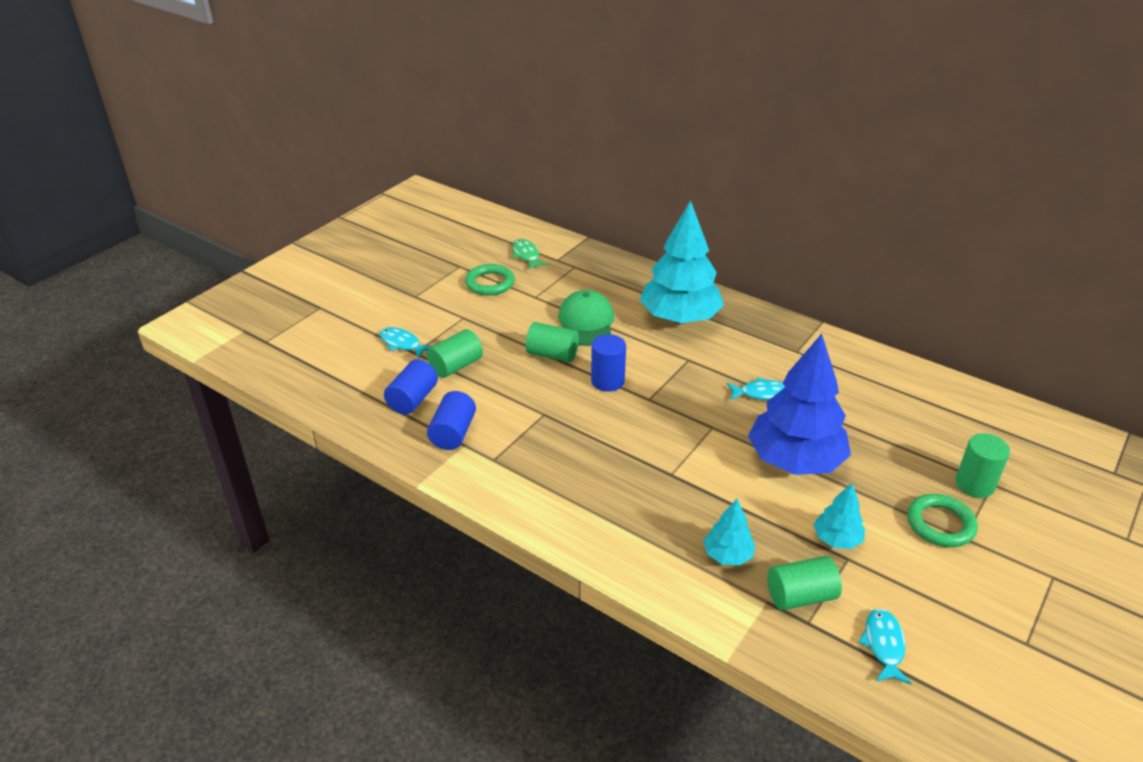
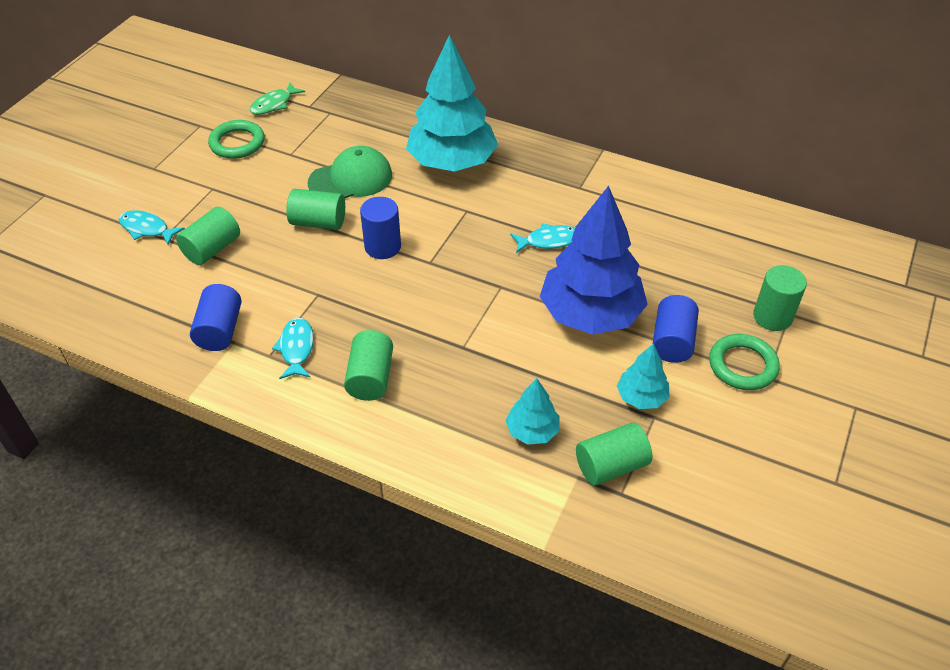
camera: 10 degrees left, 10 degrees up
(412, 399) = (168, 295): blue cylinder -> blue cylinder (672, 341)
(526, 255) = (274, 104): green fish -> green fish turned 105 degrees counterclockwise
(582, 490) = (370, 378): none -> green cylinder
(586, 322) = (351, 179): green cap -> green cap turned 75 degrees clockwise
(883, 645) = (698, 506): turquoise fish -> turquoise fish (296, 348)

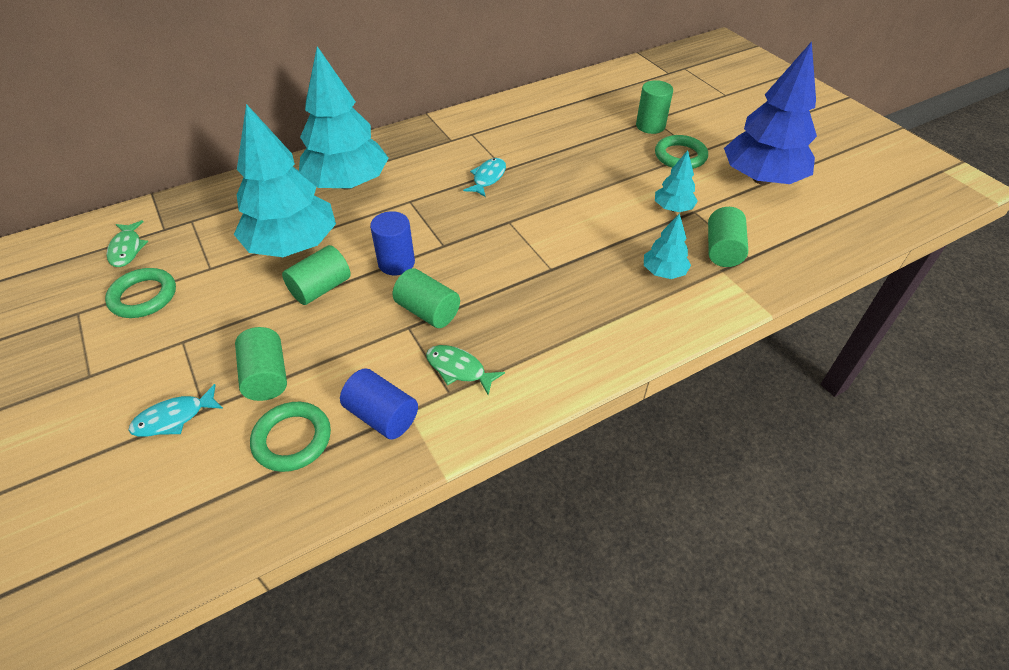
camera: 55 degrees left, 0 degrees up
(168, 296) = (292, 439): none -> green ring
(296, 348) = (459, 369): turquoise fish -> green fish
(351, 179) = (293, 245): green cap -> turquoise tree
(370, 378) = (536, 336): green cylinder -> green cylinder (428, 311)
(590, 314) = (578, 193): blue tree -> blue tree (761, 178)
(672, 341) = (635, 172): blue cylinder -> none

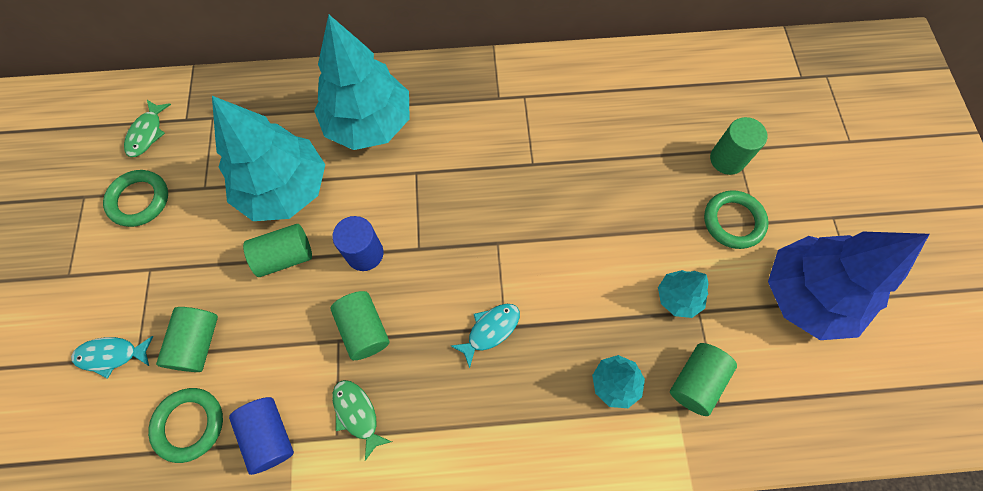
camera: 25 degrees right, 20 degrees up
(488, 178) = (508, 171): turquoise fish -> turquoise fish (490, 330)

